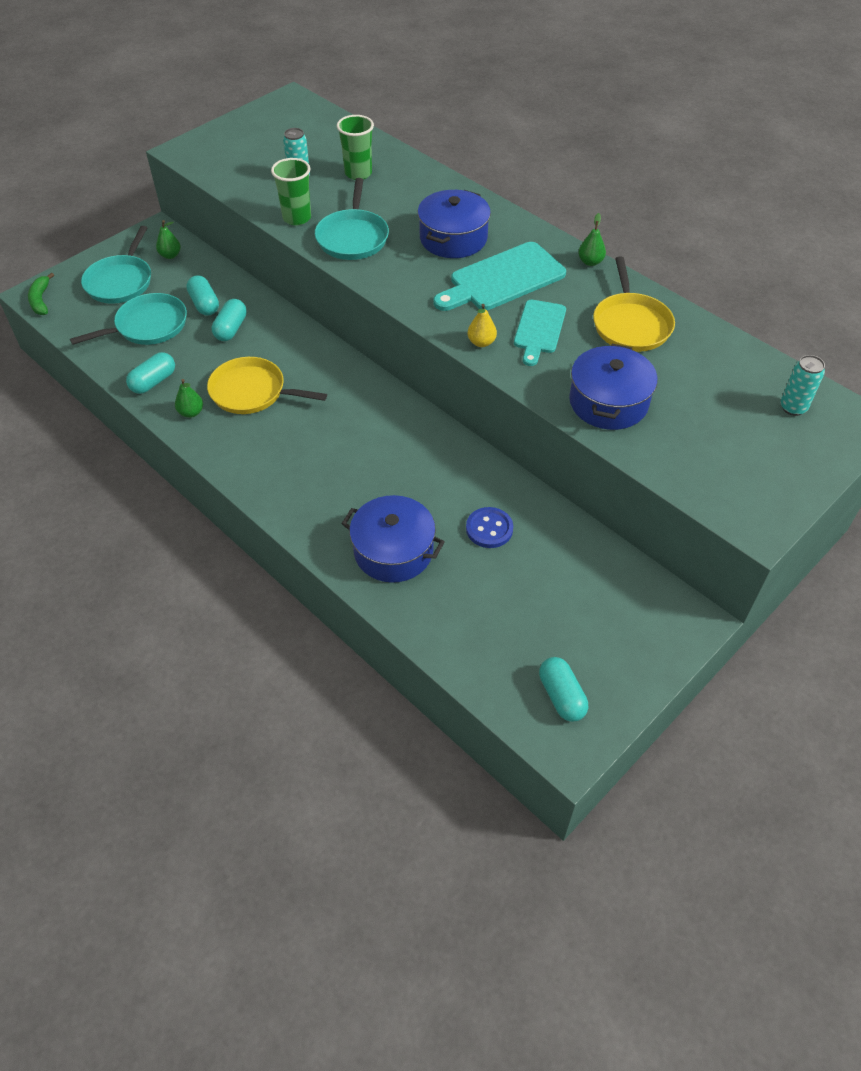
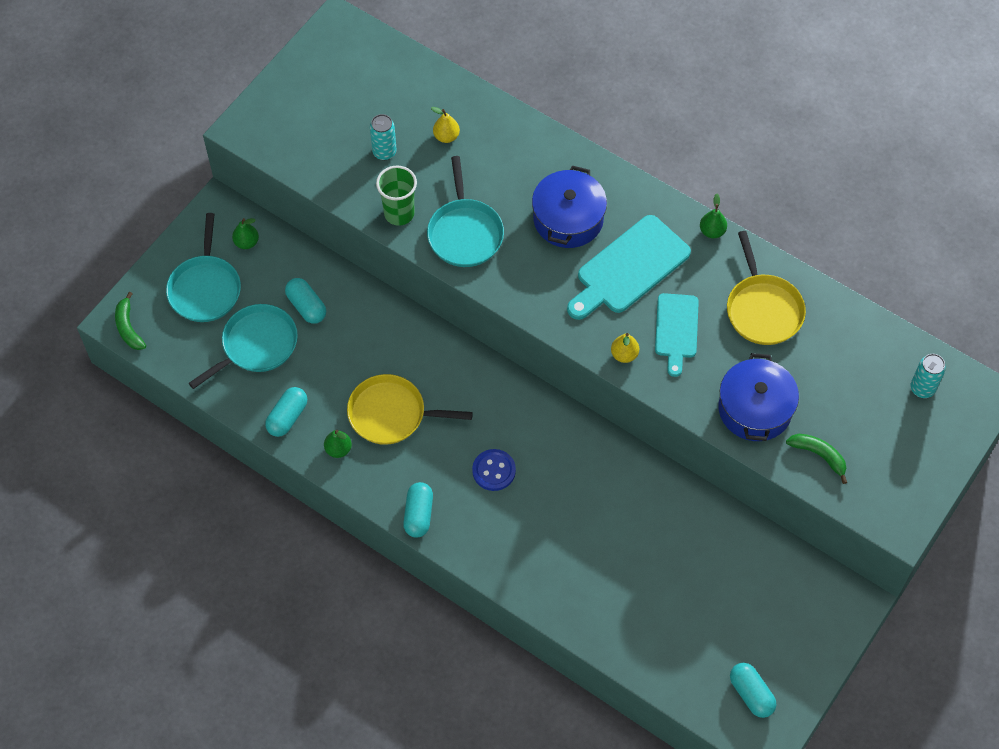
camera: 10 degrees left, 10 degrees up
(231, 329) = (345, 335): turquoise capsule -> turquoise capsule (418, 514)
(358, 173) = (446, 136): green cup -> yellow pear
(393, 551) = (576, 575): blue pot -> none
(489, 529) = (658, 537): blue button -> blue button (494, 471)
(672, 450) = (819, 455): none -> green banana

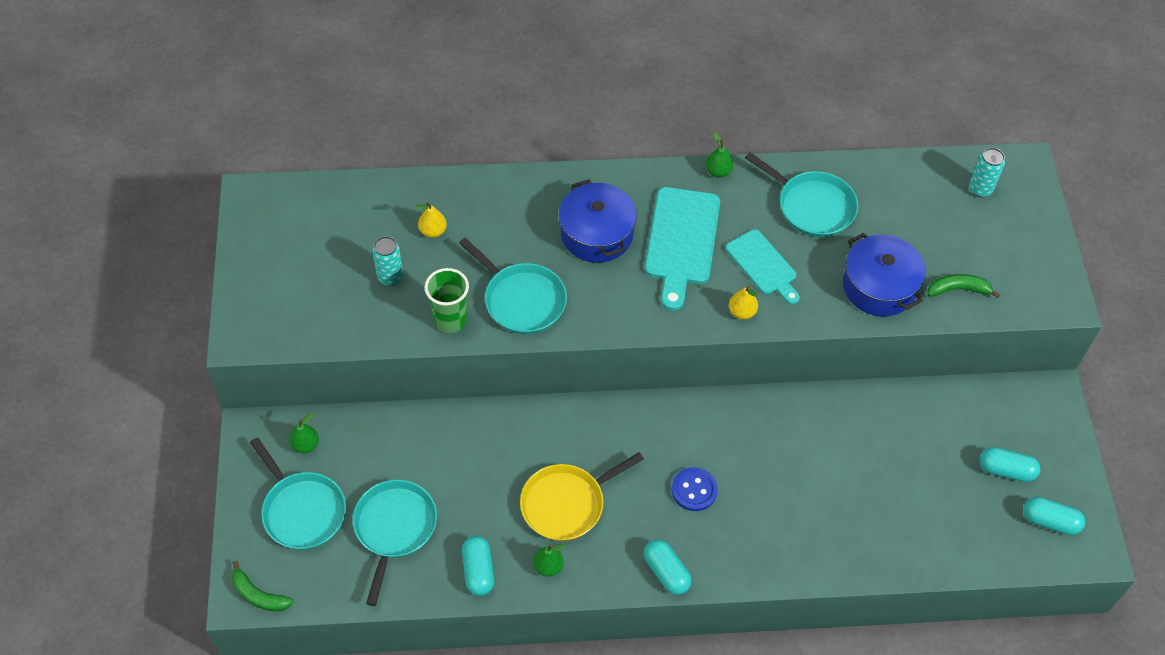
camera: 40 degrees left, 5 degrees down
(306, 306) = (410, 464): turquoise capsule -> turquoise capsule (1006, 470)
(763, 309) = (812, 206): yellow pan -> turquoise pan

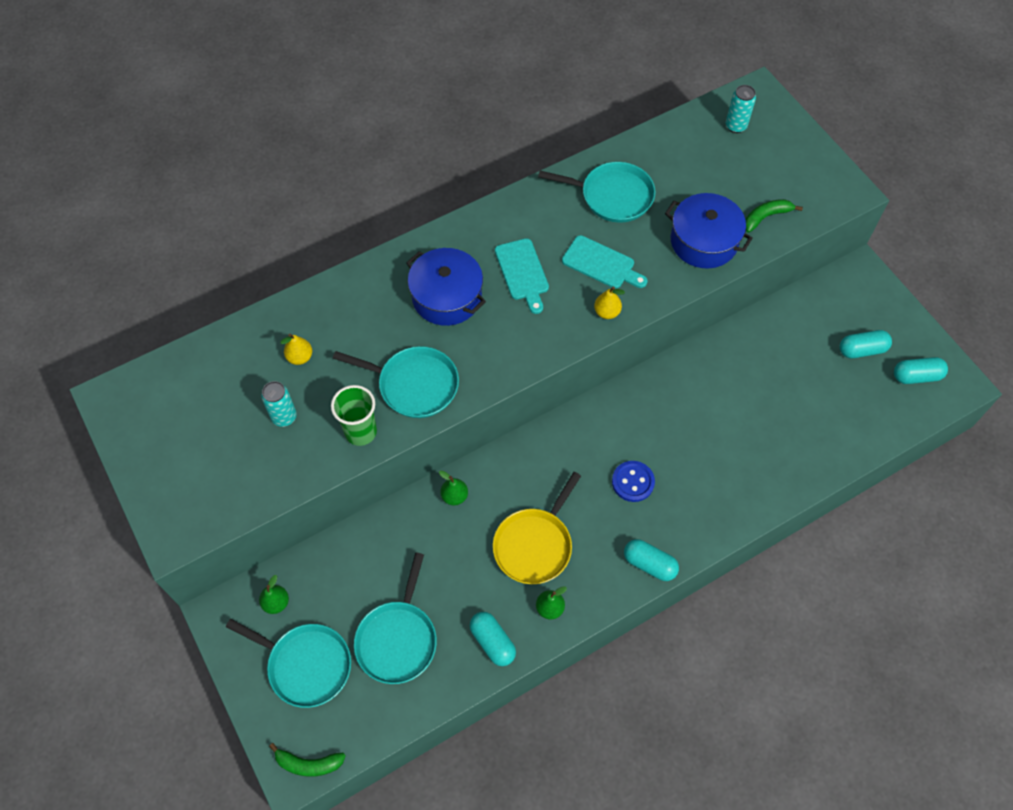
camera: 25 degrees left, 5 degrees up
(394, 528) = (398, 639): turquoise pan -> turquoise pan turned 150 degrees counterclockwise
(681, 241) = (522, 272): turquoise cutting board -> turquoise cutting board, size x0.64
(718, 171) = (519, 198): green pear -> green pear (454, 496)

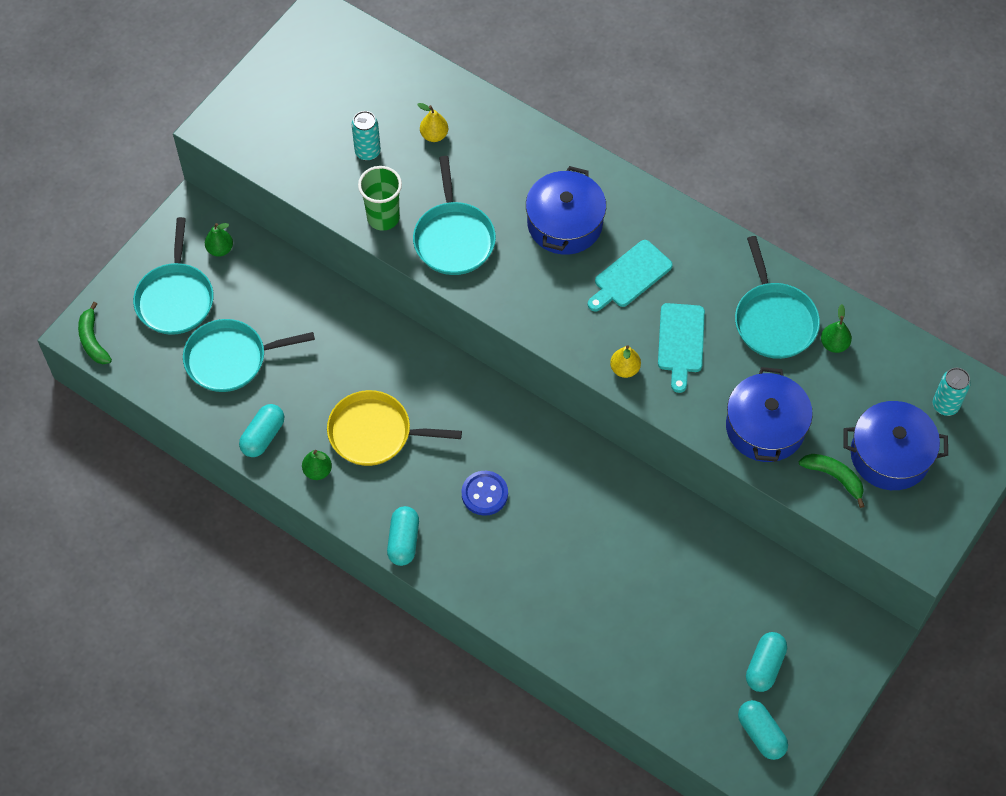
camera: 65 degrees right, 0 degrees up
(454, 496) = (391, 344): green pear -> green pear (834, 344)
(762, 175) = (890, 455): none -> blue pot
(862, 350) = (764, 666): turquoise capsule -> turquoise capsule turned 60 degrees clockwise

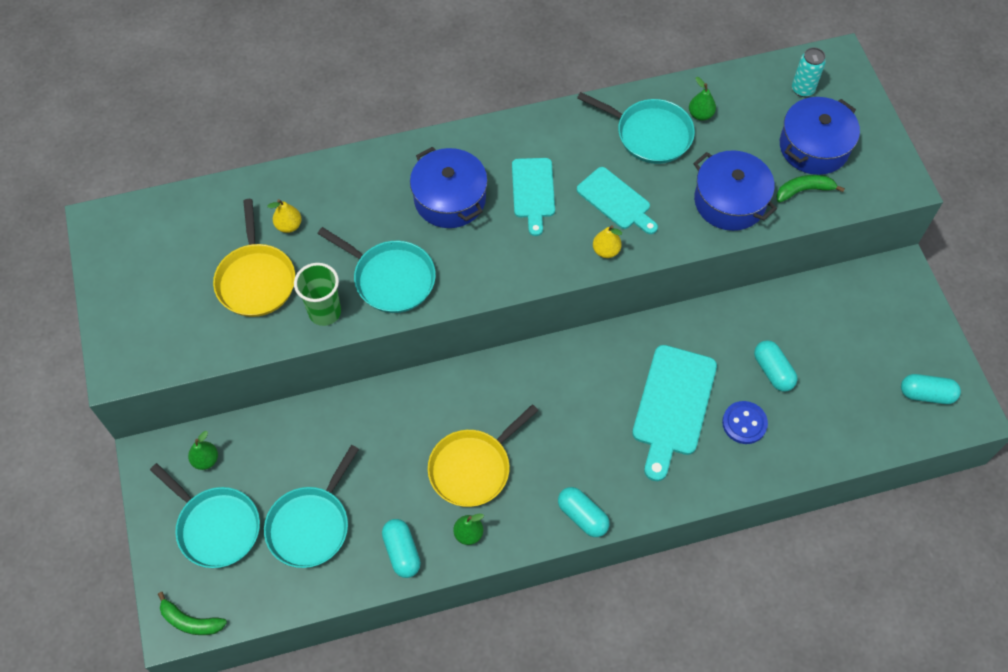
camera: 50 degrees left, 0 degrees up
(367, 152) = (256, 280): turquoise can -> yellow pan
(484, 494) = (591, 430): blue button -> blue button (744, 423)
(562, 539) = (672, 406): none -> turquoise cutting board
(764, 666) = (876, 353): turquoise capsule -> turquoise capsule (772, 371)

